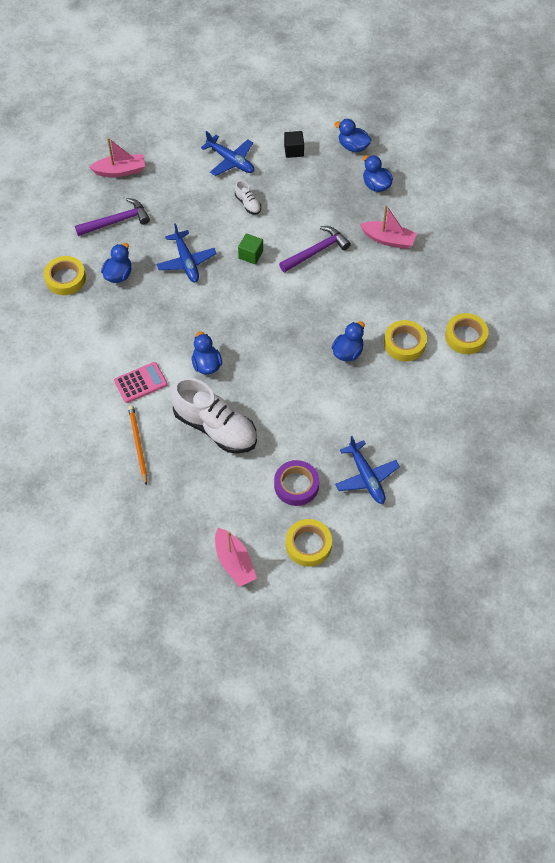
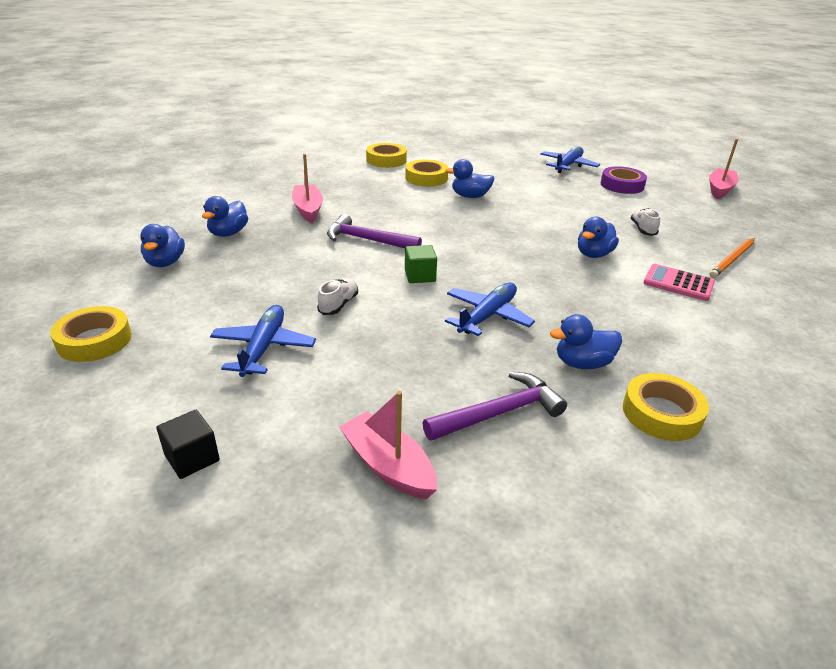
camera: 125 degrees left, 25 degrees down
(116, 221) = (499, 413): purple hammer -> purple hammer turned 120 degrees clockwise
(215, 427) = (643, 229): white shoe -> white shoe, size x0.44
(294, 150) = (202, 302): black cube -> black cube (192, 458)
(308, 545) = (653, 171): yellow tape -> yellow tape (94, 340)

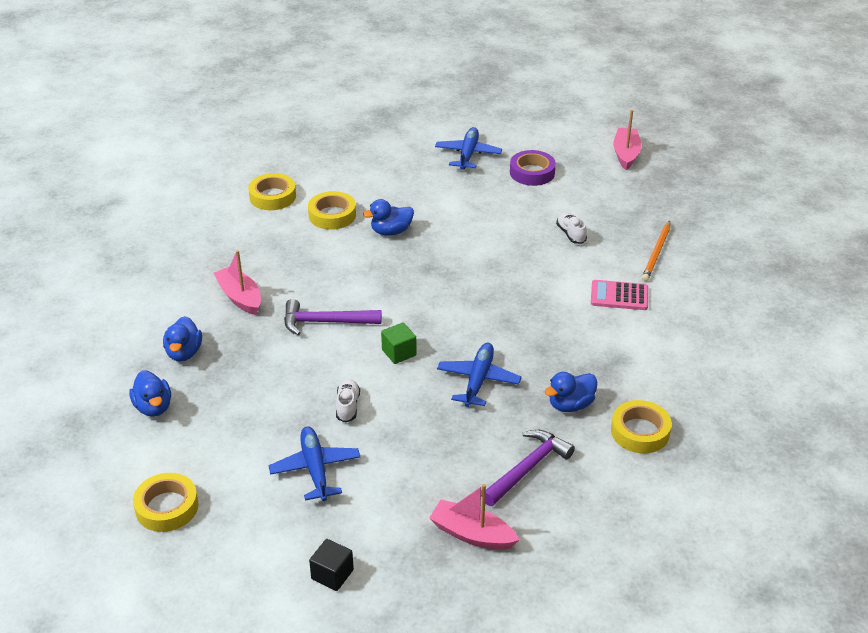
camera: 20 degrees left, 5 degrees up
(593, 254) = (538, 281): blue duck -> none

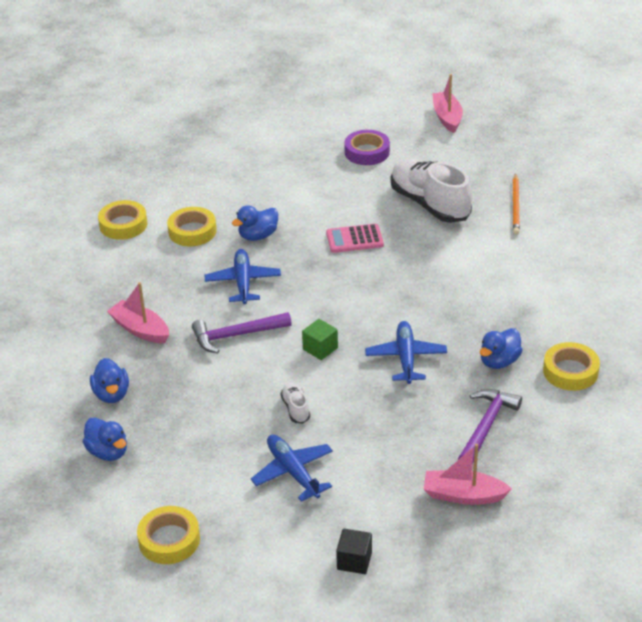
camera: 15 degrees left, 0 degrees up
(468, 154) = (297, 146): blue plane -> blue plane (243, 282)
(571, 234) = (429, 204): white shoe -> white shoe, size x2.29
(619, 296) = (499, 253): pink calculator -> pink calculator (354, 239)

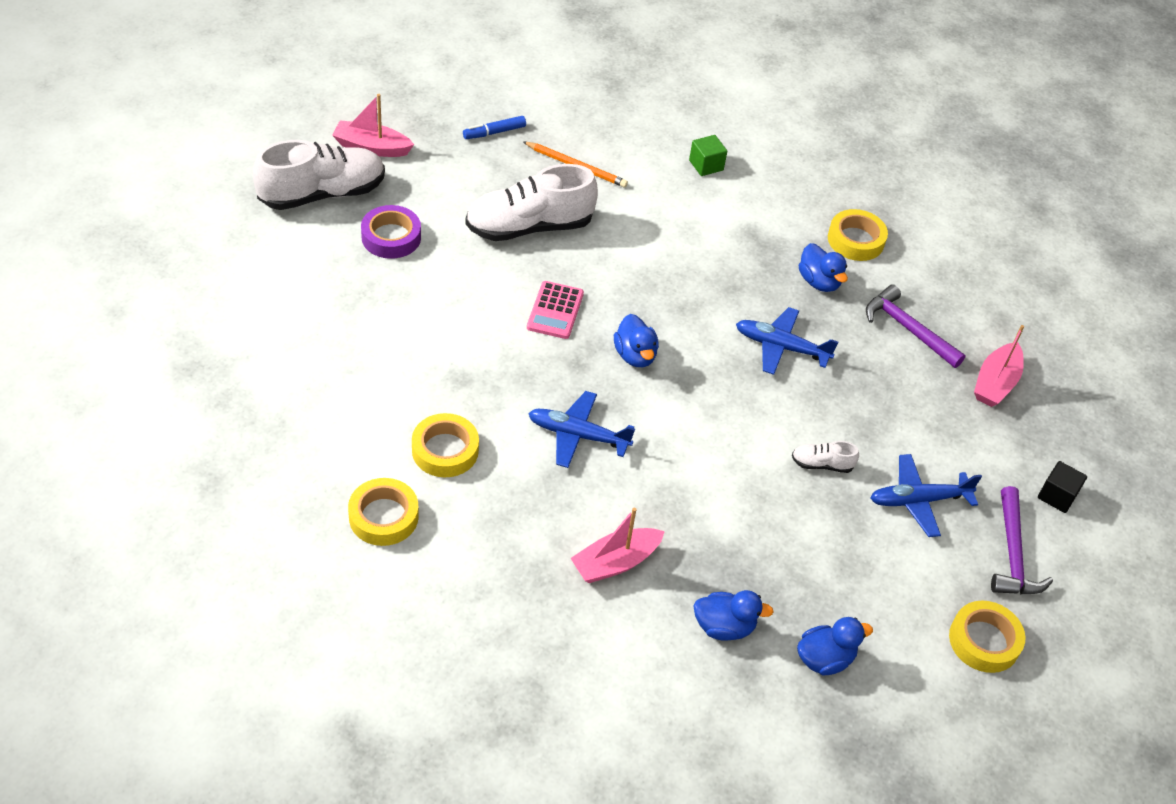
camera: 75 degrees left, 10 degrees up
(236, 335) = (674, 474): purple hammer -> purple hammer (1013, 554)
(258, 236) = (495, 391): blue duck -> blue duck (635, 355)
(320, 349) = (733, 409): green cube -> green cube (706, 165)
(383, 114) = (322, 194): none -> white shoe
(515, 160) = (494, 132): none -> blue marker

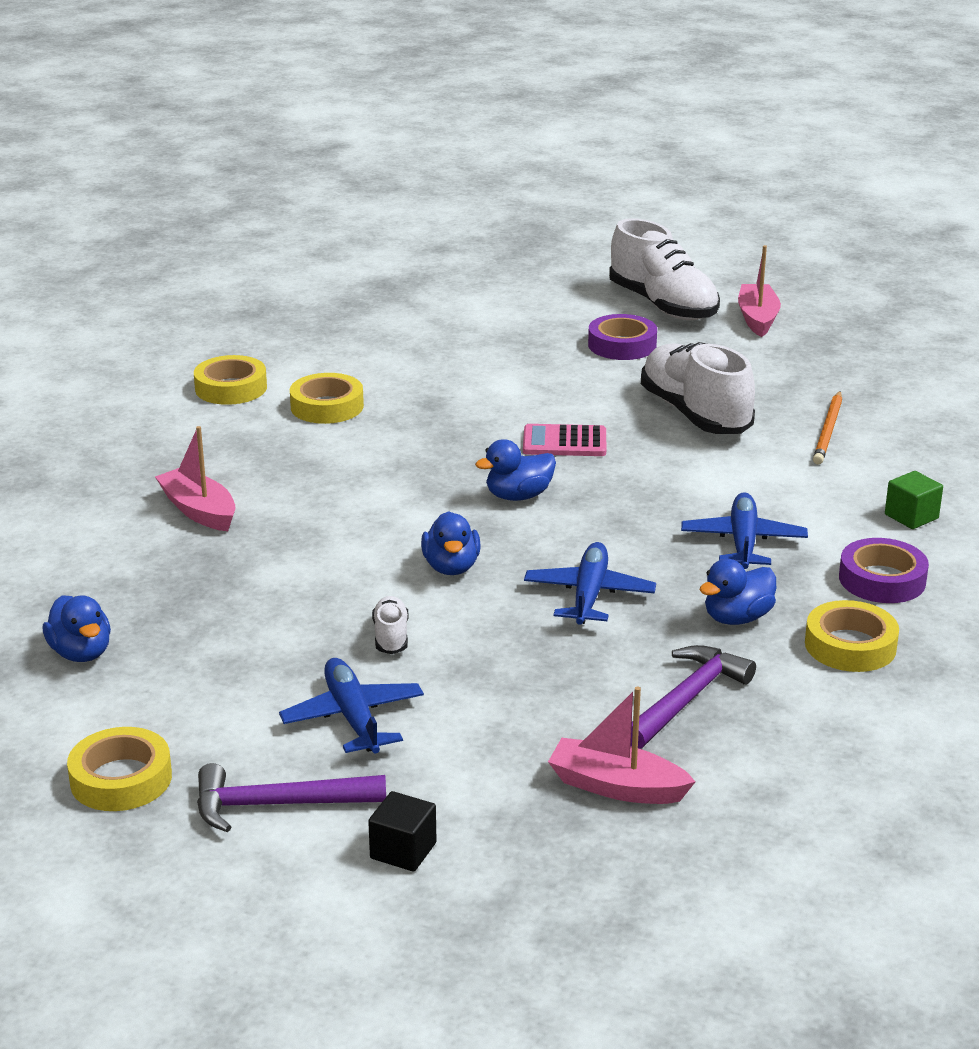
camera: 85 degrees right, 20 degrees down
(494, 132) = (845, 377): blue marker -> none
(578, 435) = (376, 473): blue plane -> blue plane (743, 542)
(724, 627) = (120, 583): blue duck -> blue duck (451, 567)
(782, 203) = (882, 580): none -> purple tape

